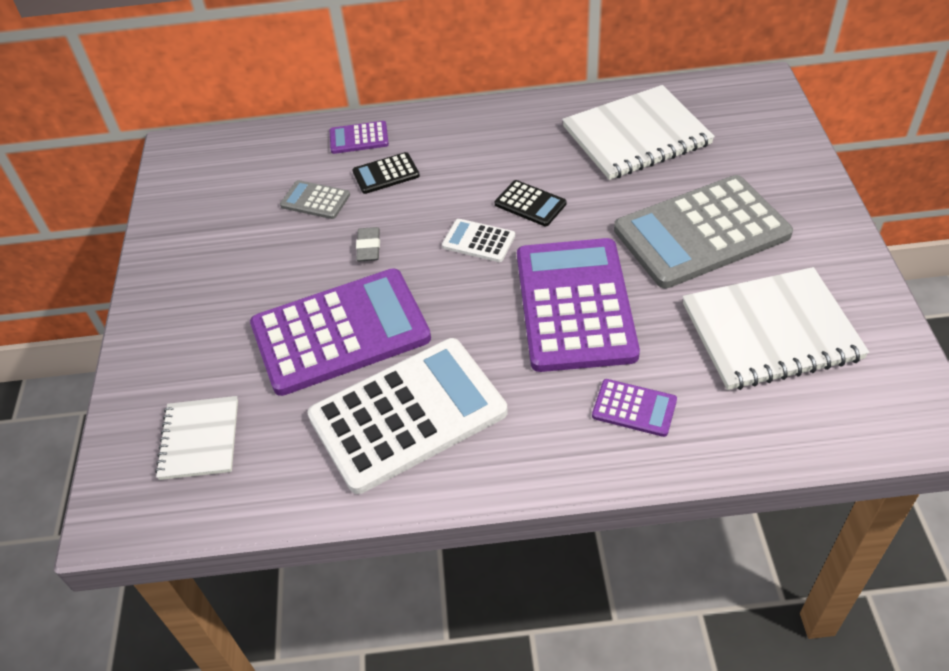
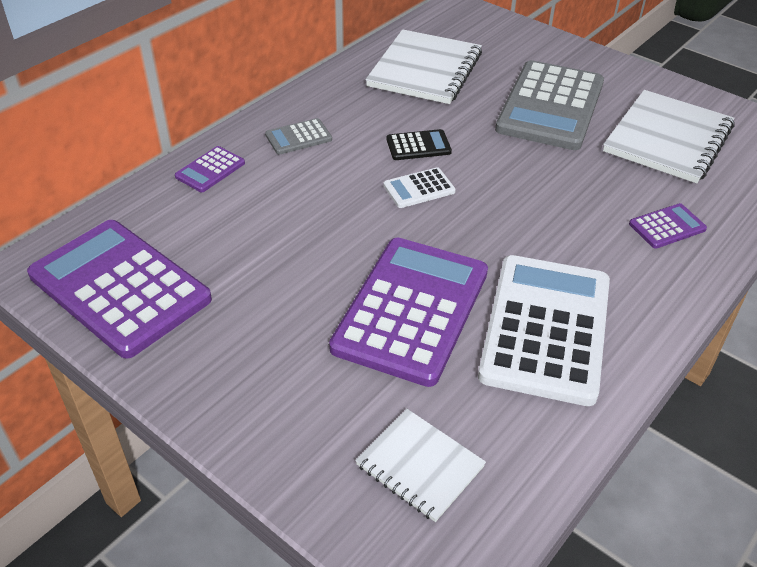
camera: 50 degrees left, 5 degrees down
(315, 200) = (241, 233): grey calculator -> grey calculator (298, 137)
(369, 247) = (341, 240): grey eraser -> none
(386, 174) = (275, 183): black calculator -> none
(574, 305) = (542, 190): purple calculator -> purple calculator (119, 288)

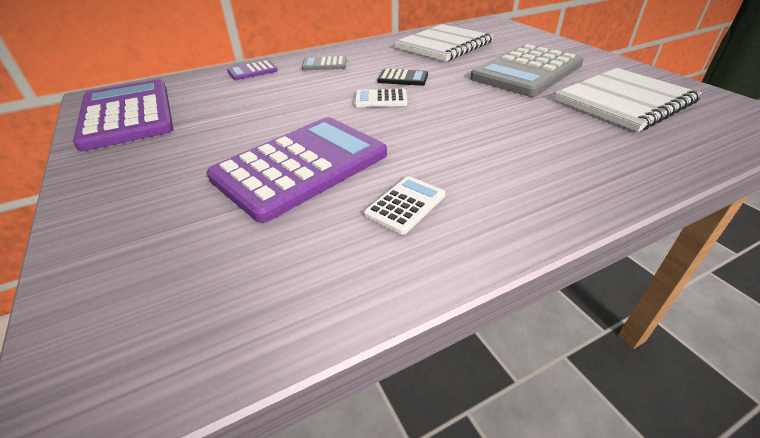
camera: 25 degrees right, 5 degrees down
(420, 466) = (182, 284): white notebook -> none
(545, 328) = (405, 205): white calculator -> white calculator, size x0.43
(667, 226) = (587, 156): purple calculator -> none

